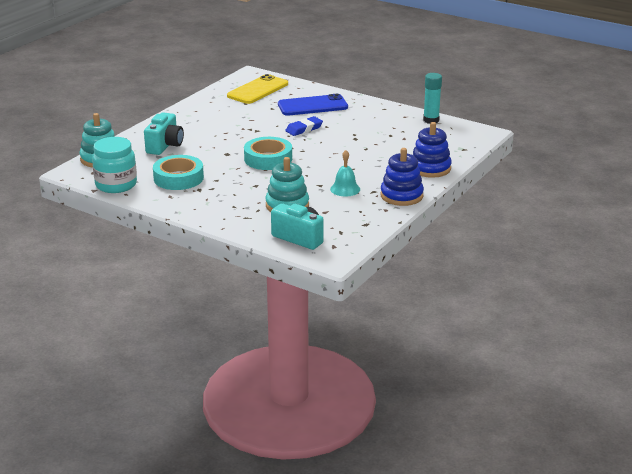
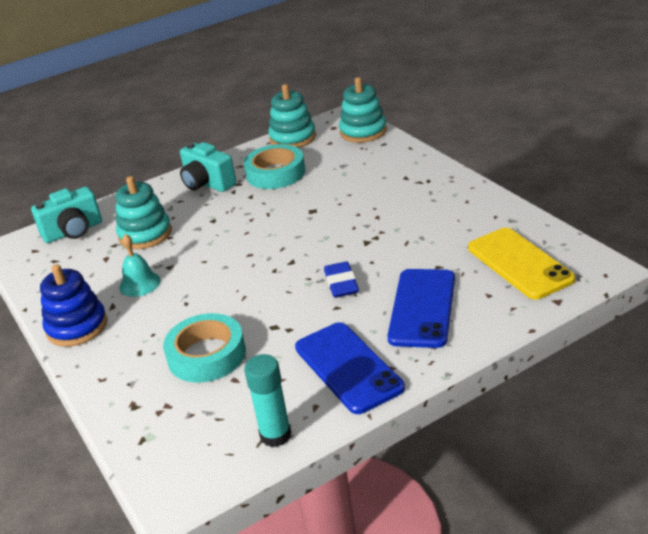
camera: 120 degrees right, 5 degrees up
(116, 185) = (292, 138): turquoise jar -> turquoise stacking toy
(165, 146) = (368, 171): turquoise camera -> turquoise camera (207, 183)
(268, 159) = (272, 238): turquoise tape -> turquoise tape (206, 355)
(372, 114) = (348, 367): none -> blue phone
(430, 168) = (118, 377): blue stacking toy -> none

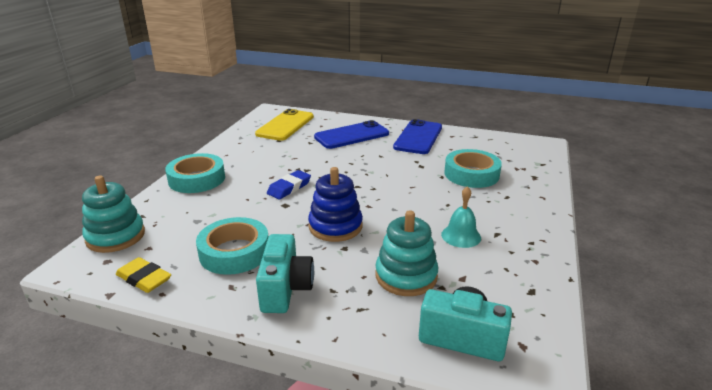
camera: 135 degrees left, 5 degrees down
(77, 327) = (535, 235): blue stacking toy -> blue stacking toy (335, 226)
(275, 435) = (480, 137): turquoise glue stick -> none
(292, 138) = (144, 279): turquoise stacking toy -> yellow eraser
(341, 283) = (358, 161): blue eraser -> blue eraser (289, 188)
(423, 175) = (197, 179): none -> turquoise tape

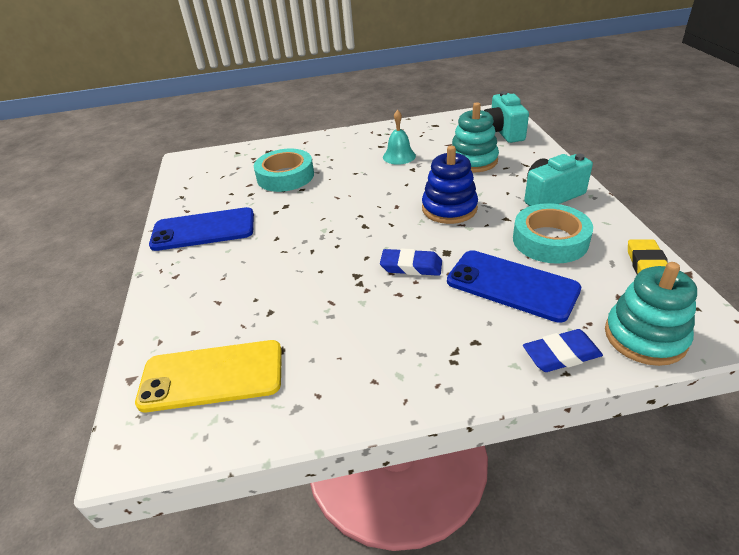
camera: 115 degrees left, 10 degrees up
(155, 204) = (561, 355): none -> blue eraser
(197, 179) = (470, 360): turquoise tape -> none
(351, 135) = (223, 283): blue phone -> blue phone (512, 285)

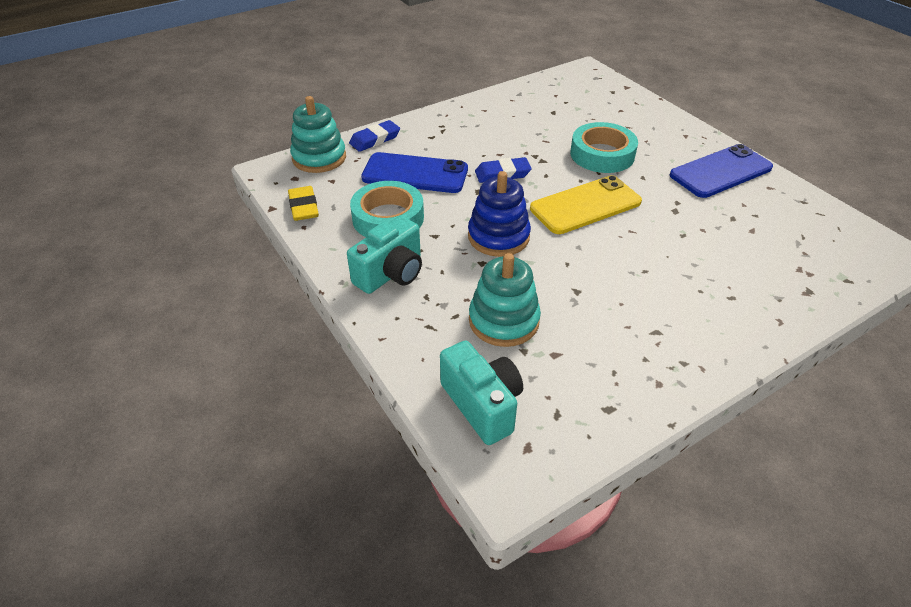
camera: 155 degrees right, 5 degrees up
(212, 376) = (581, 95): yellow phone -> yellow phone (585, 205)
(285, 176) = (724, 249): turquoise tape -> turquoise tape (602, 154)
(399, 156) = (612, 312): turquoise bell -> none

